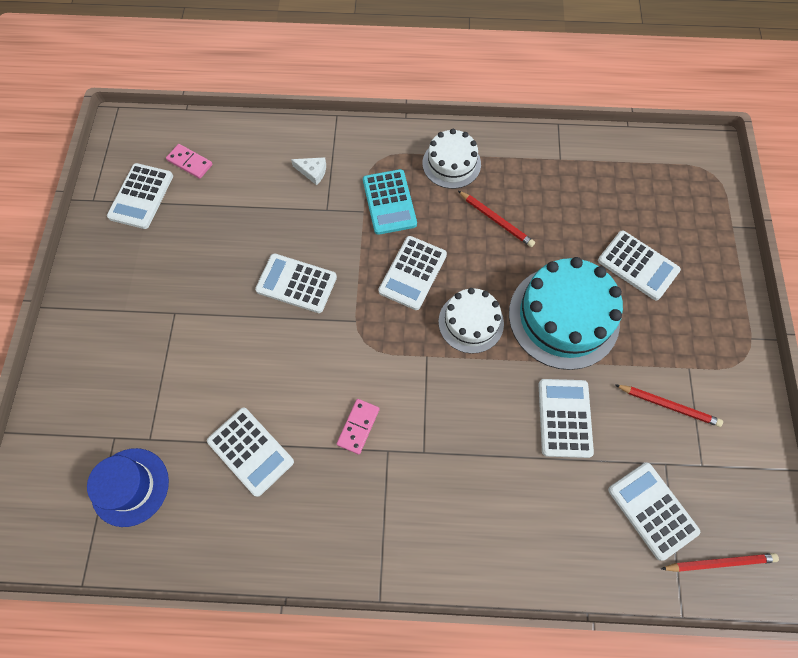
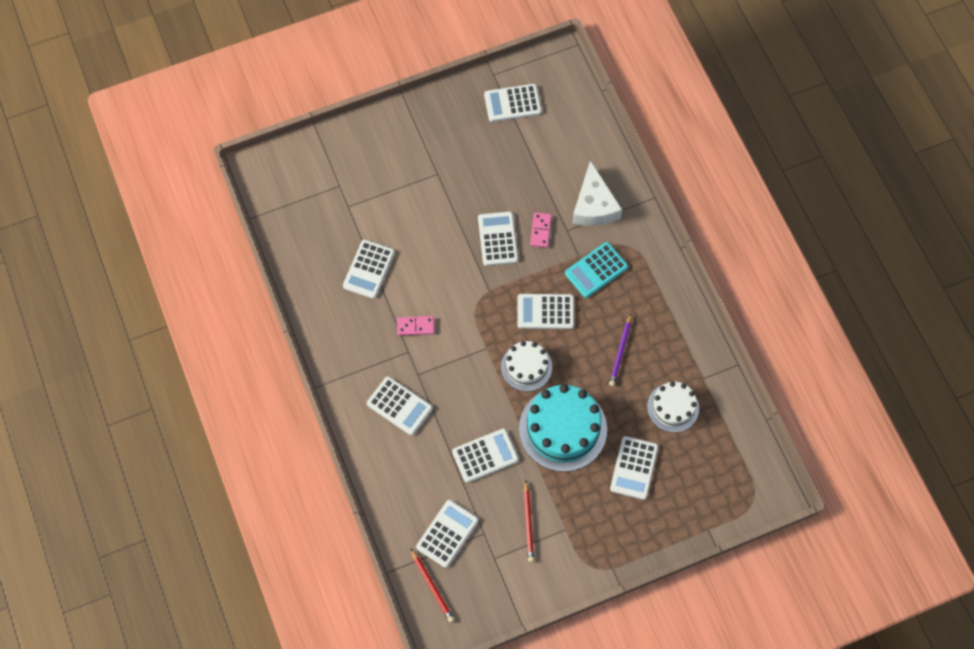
camera: 65 degrees right, 0 degrees up
(130, 486) = (315, 212): blue hat -> none
(190, 163) = (557, 119): pink domino -> pink domino (540, 230)
(313, 172) = (594, 205): white cheese -> white cheese, size x2.22
(451, 163) = (655, 299): white cake -> white cake (673, 407)
(456, 495) = (399, 406): none -> white calculator
(496, 220) = (620, 351): red pencil -> purple pencil

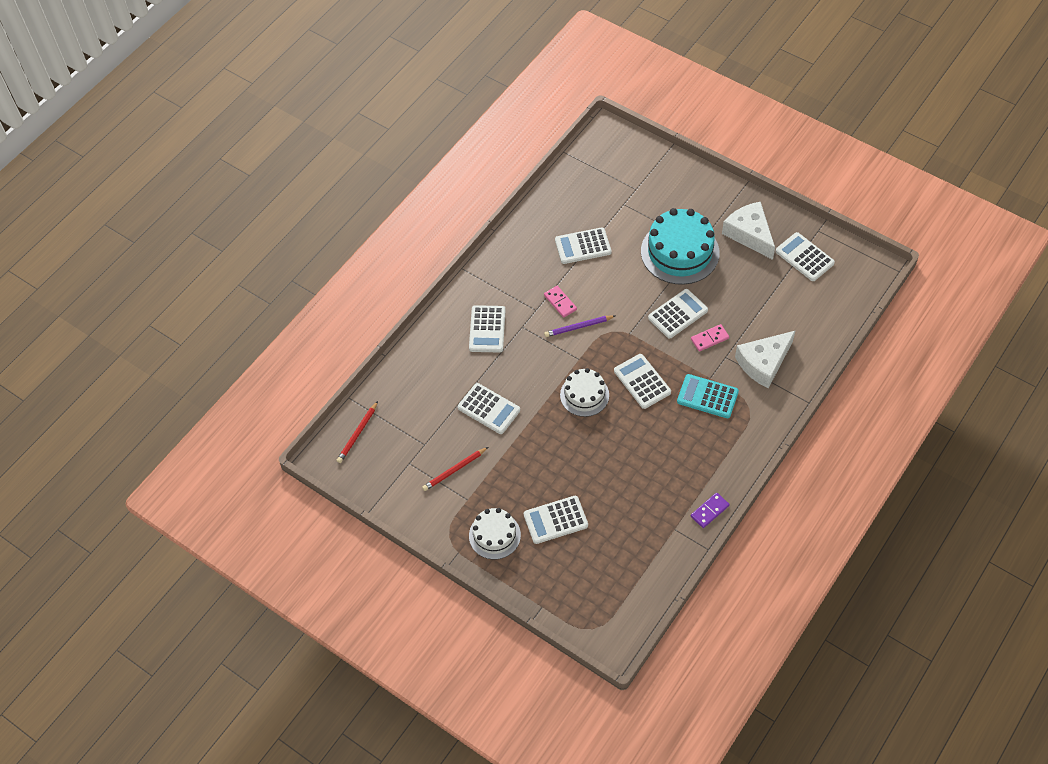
camera: 60 degrees right, 10 degrees down
(447, 533) = (407, 419): white calculator -> none
(457, 128) = (749, 234): none -> white cheese
(563, 429) = (551, 450): turquoise cake -> turquoise cake (680, 252)
(620, 351) = (650, 454): purple pencil -> purple pencil (578, 327)
(673, 407) = (630, 520): white cake -> white cake (494, 535)
(705, 340) = (709, 511): none -> purple domino

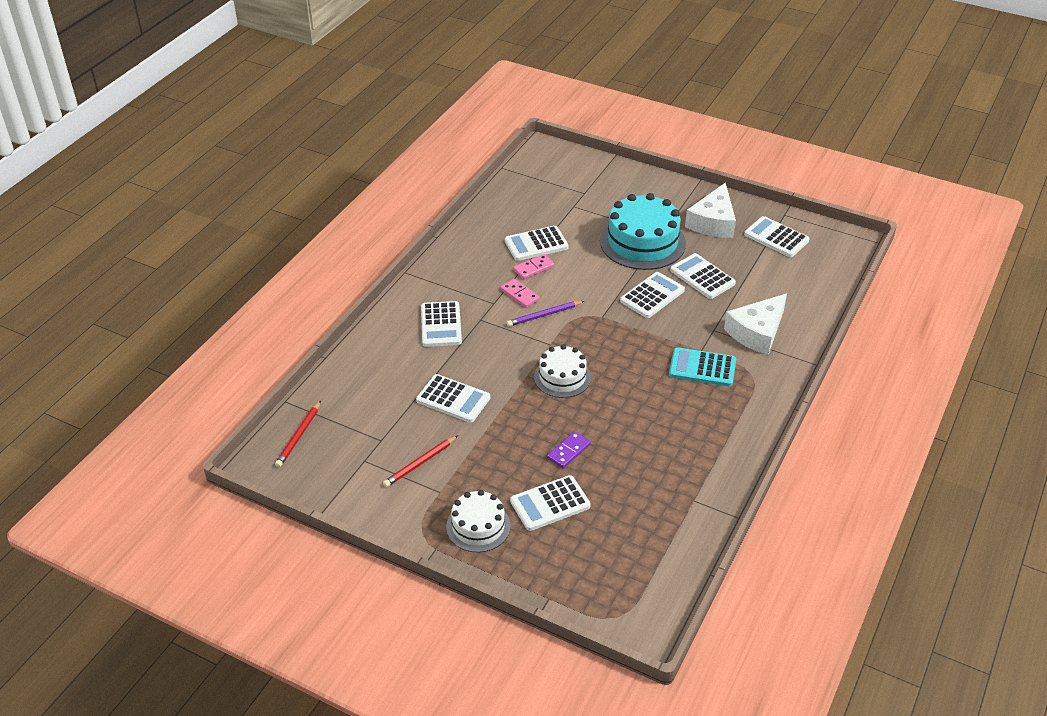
camera: 10 degrees left, 15 degrees down
(642, 381) = (625, 359): white calculator -> white calculator (702, 277)
(709, 339) = (692, 315): pink domino -> pink domino (533, 268)
(709, 511) = (731, 478): purple domino -> purple domino (568, 451)
(749, 234) = (713, 222): white cheese -> white cheese turned 120 degrees counterclockwise

